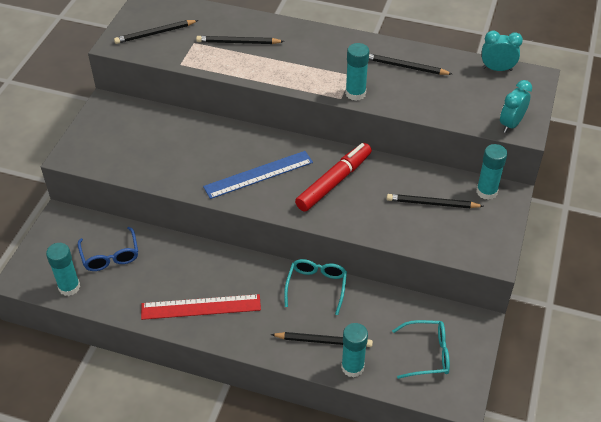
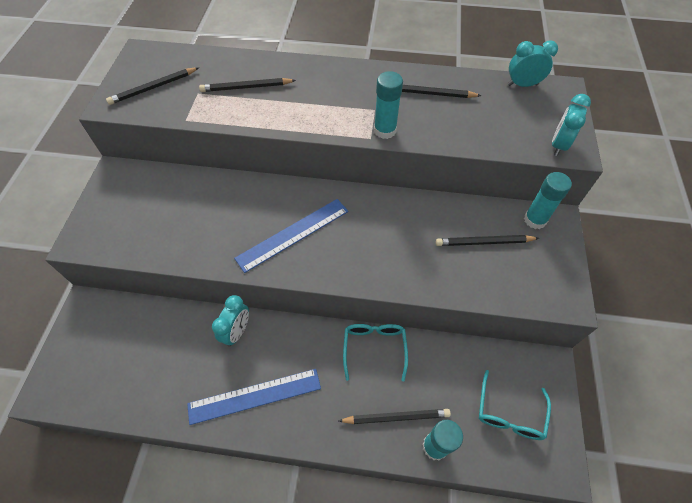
camera: 10 degrees left, 10 degrees up
(69, 287) = (102, 395): turquoise glue stick -> none
(110, 256) = (145, 346): blue glasses -> none
(193, 256) = (237, 331): none -> turquoise clock
(201, 307) = (254, 395): red ruler -> blue ruler
(334, 182) = (375, 232): red marker -> none
(427, 354) = (509, 413): turquoise glasses -> turquoise glasses turned 120 degrees clockwise

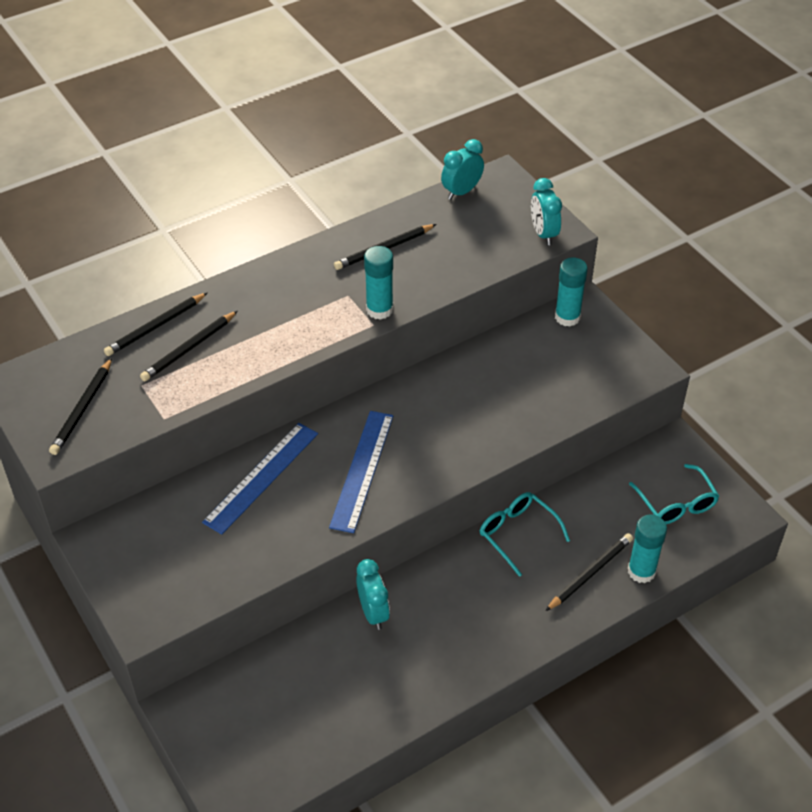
camera: 40 degrees left, 10 degrees down
(254, 395) = (450, 649): blue ruler -> blue ruler (261, 477)
(484, 242) = (542, 364): black pencil -> black pencil (155, 327)

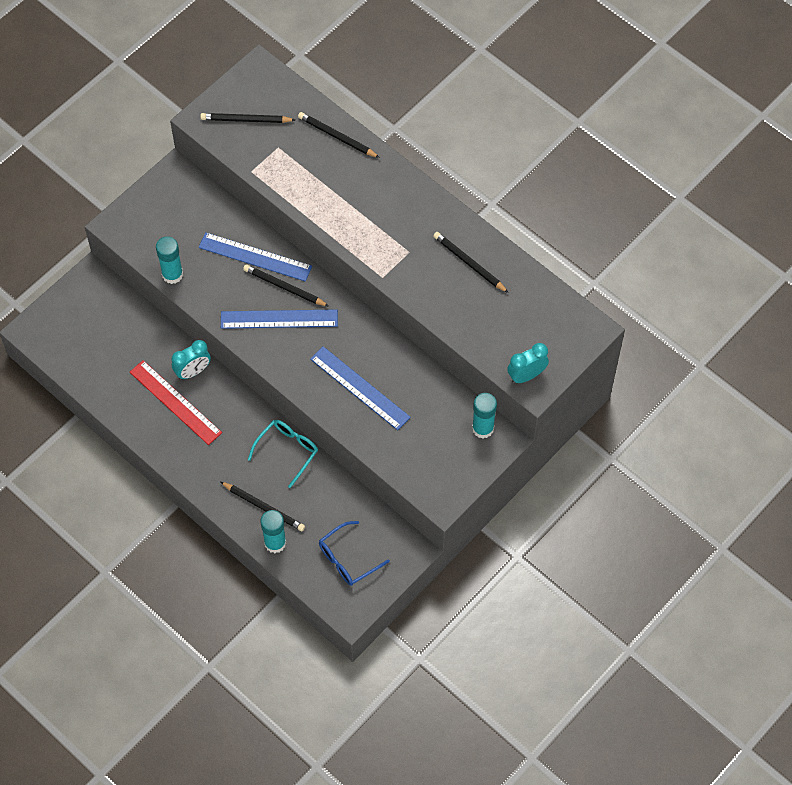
camera: 75 degrees right, 15 degrees up
(189, 348) = (321, 165): black pencil -> black pencil (284, 287)
(379, 309) = (399, 277): turquoise glue stick -> turquoise glue stick (172, 274)
(412, 641) = (175, 402): none -> red ruler
(461, 192) = (559, 303): turquoise clock -> none
(485, 412) = (359, 388): none -> blue ruler
(676, 504) = (347, 559): turquoise glasses -> blue glasses

